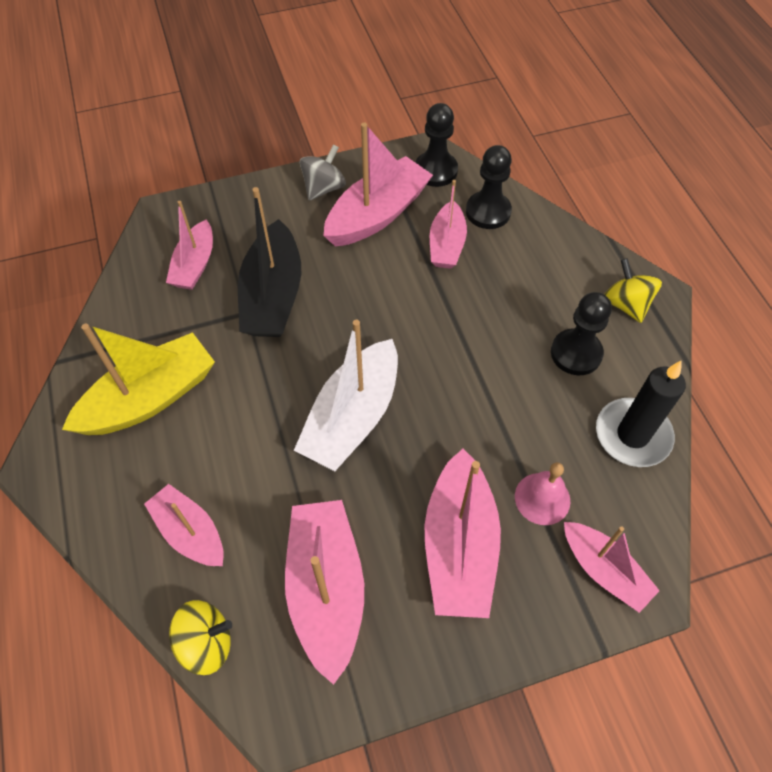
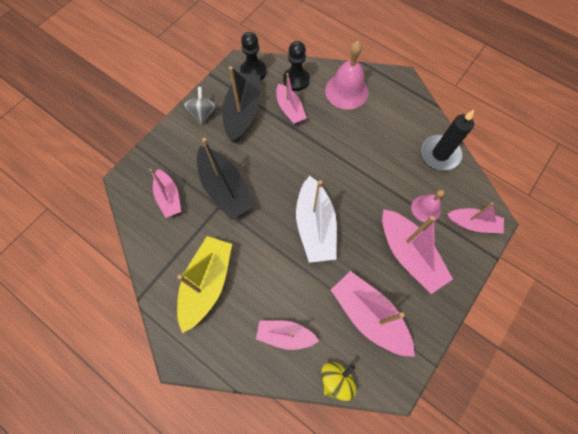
camera: 35 degrees left, 10 degrees up
(377, 214) = (243, 112): pink boat -> black boat
(552, 265) = (346, 91): none -> pink bell
(576, 353) = (389, 130): black pawn -> none
(626, 304) = (392, 92): yellow spinning top -> none

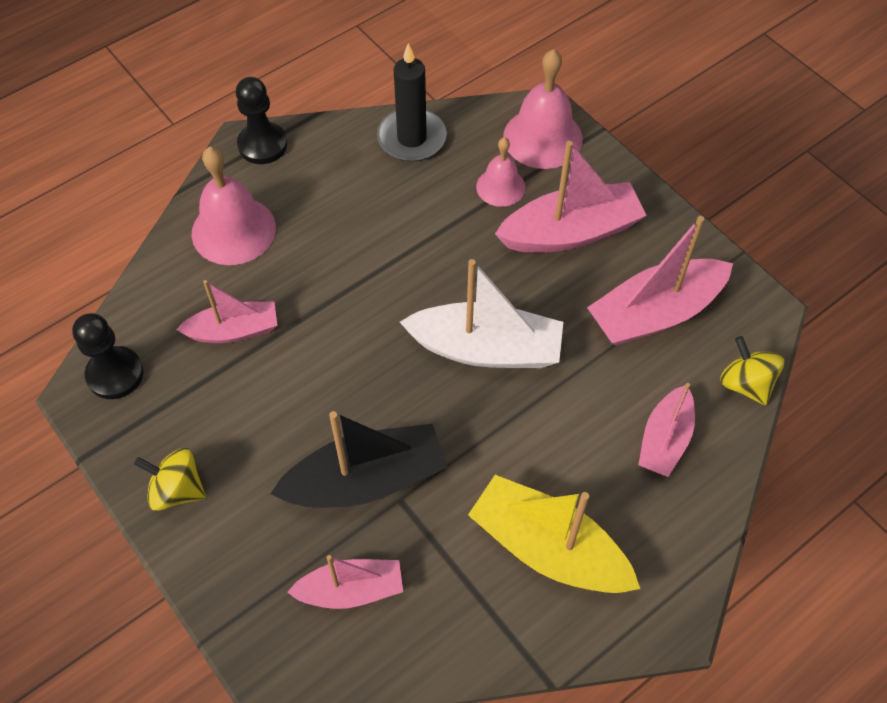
camera: 75 degrees left, 10 degrees down
(203, 113) = (177, 490): grey spinning top -> yellow spinning top
(243, 112) = (207, 414): black boat -> none
(296, 80) = (171, 304): black pawn -> black pawn (262, 145)
(472, 224) = (542, 138): pink boat -> pink bell

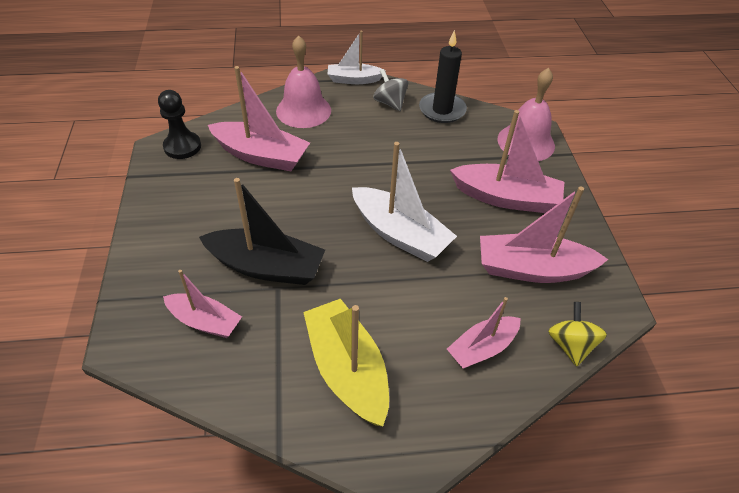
camera: 30 degrees right, 10 degrees down
(177, 490) = (161, 216): yellow spinning top -> none
(234, 331) = (261, 156): pink boat -> pink boat, size x1.60
(262, 145) = (353, 80): black pawn -> white boat
(338, 160) = (390, 103): none -> grey spinning top
(500, 187) = (478, 155): pink bell -> none

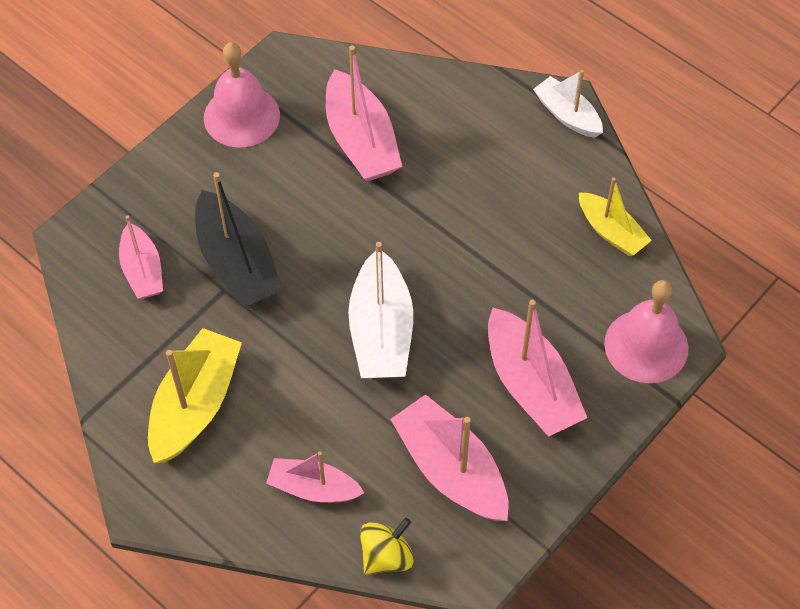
camera: 50 degrees right, 10 degrees up
(182, 147) = (304, 72): black pawn -> none
(303, 110) = (464, 116): pink bell -> pink bell (241, 116)
(390, 103) = (566, 177): grey spinning top -> none
(442, 110) = (611, 232): black candle -> yellow boat

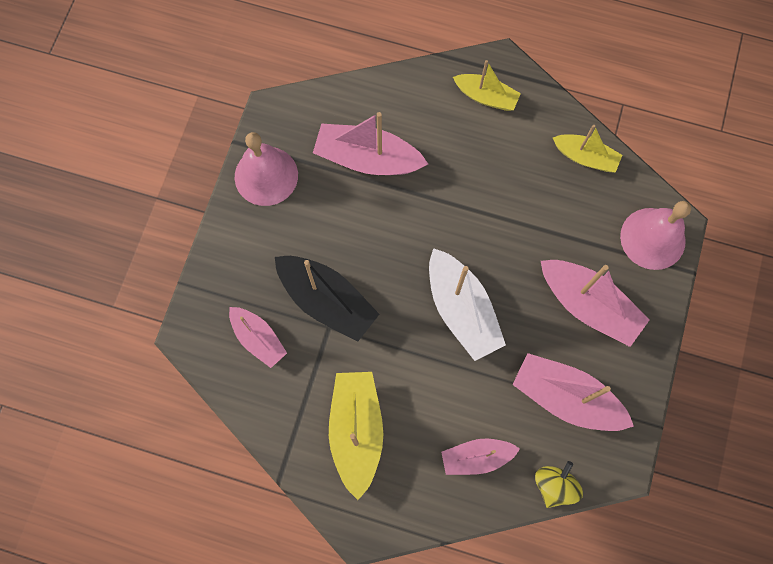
camera: 25 degrees left, 15 degrees up
(361, 141) = (367, 159): pink boat -> pink boat turned 150 degrees clockwise
(529, 128) = (486, 97): none -> yellow boat
(567, 115) = (508, 74): white boat -> none

